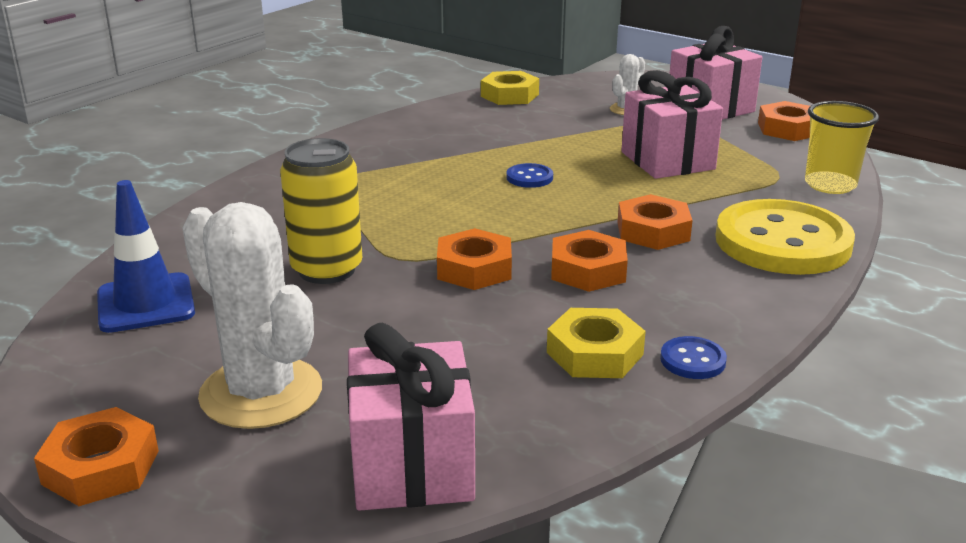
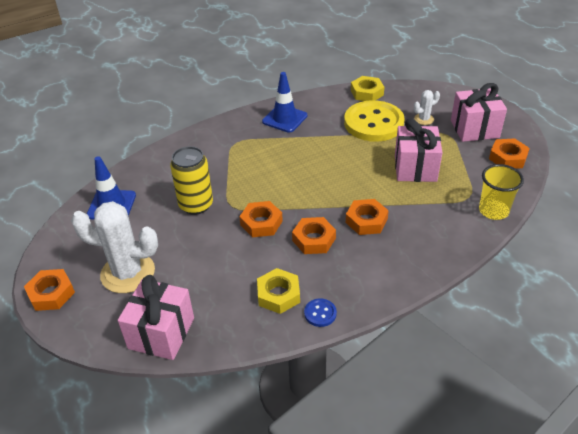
camera: 25 degrees right, 15 degrees up
(261, 393) = (128, 273): white cactus -> white cactus turned 60 degrees counterclockwise
(399, 141) = (284, 119): none -> blue traffic cone
(529, 178) = (331, 163): blue button -> none
(782, 242) = (429, 247): yellow button -> yellow button (373, 123)

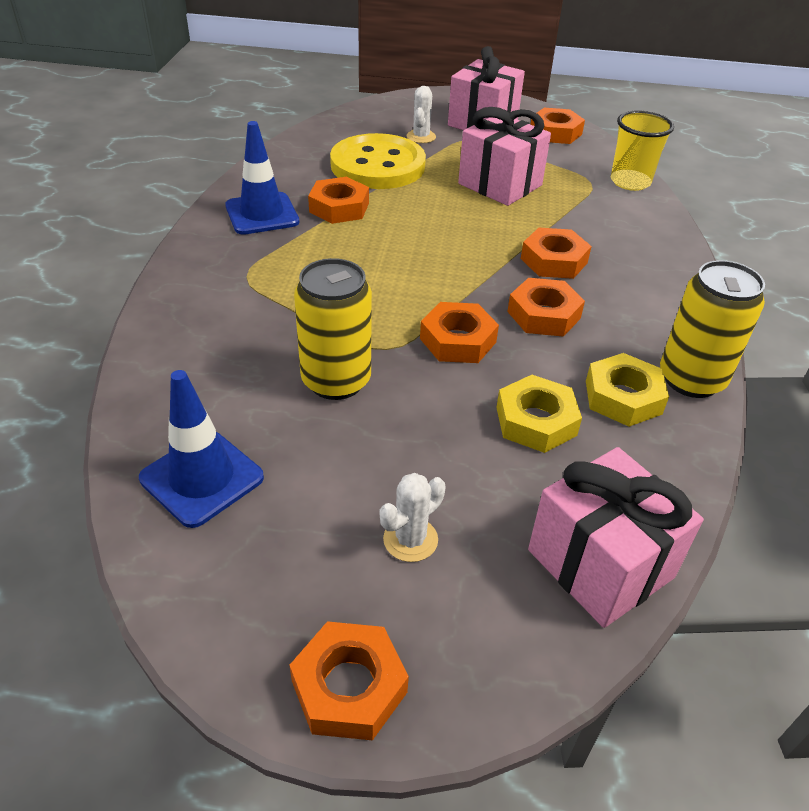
camera: 55 degrees left, 0 degrees up
(128, 273) = (410, 539): white cactus -> white cactus, size x0.46
(319, 134) = (339, 207): none -> orange nut
(320, 313) = (691, 379): blue button -> yellow can
(367, 93) = (311, 140): yellow nut -> yellow nut (536, 421)

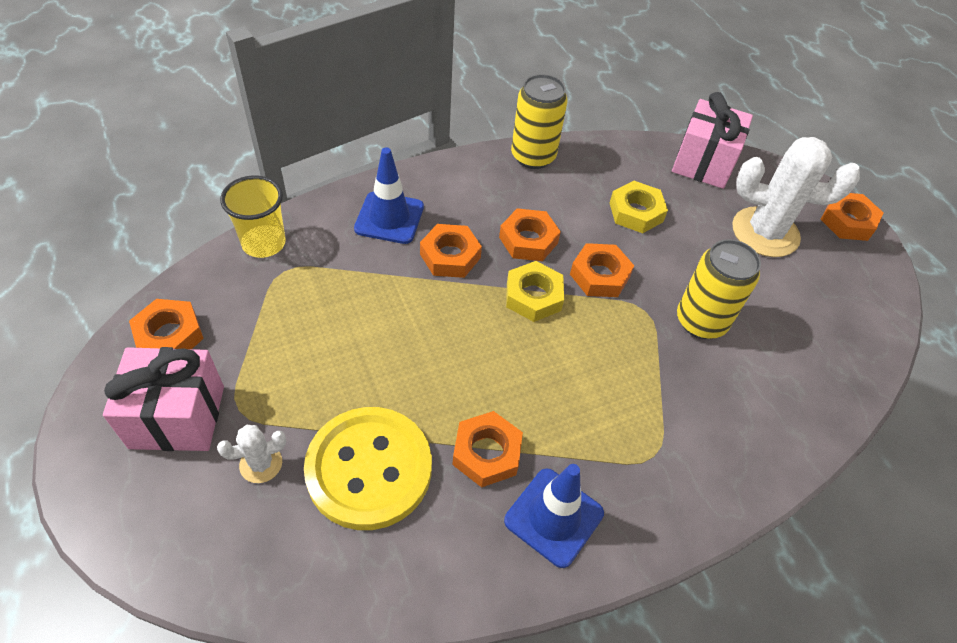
camera: 125 degrees left, 10 degrees up
(202, 478) = (833, 341): blue traffic cone -> blue traffic cone (389, 218)
(410, 539) = (765, 232): white cactus -> white cactus, size x2.15
(500, 184) = (338, 338): pink gift -> none
(623, 397) = (578, 181): yellow nut -> yellow nut (533, 296)

